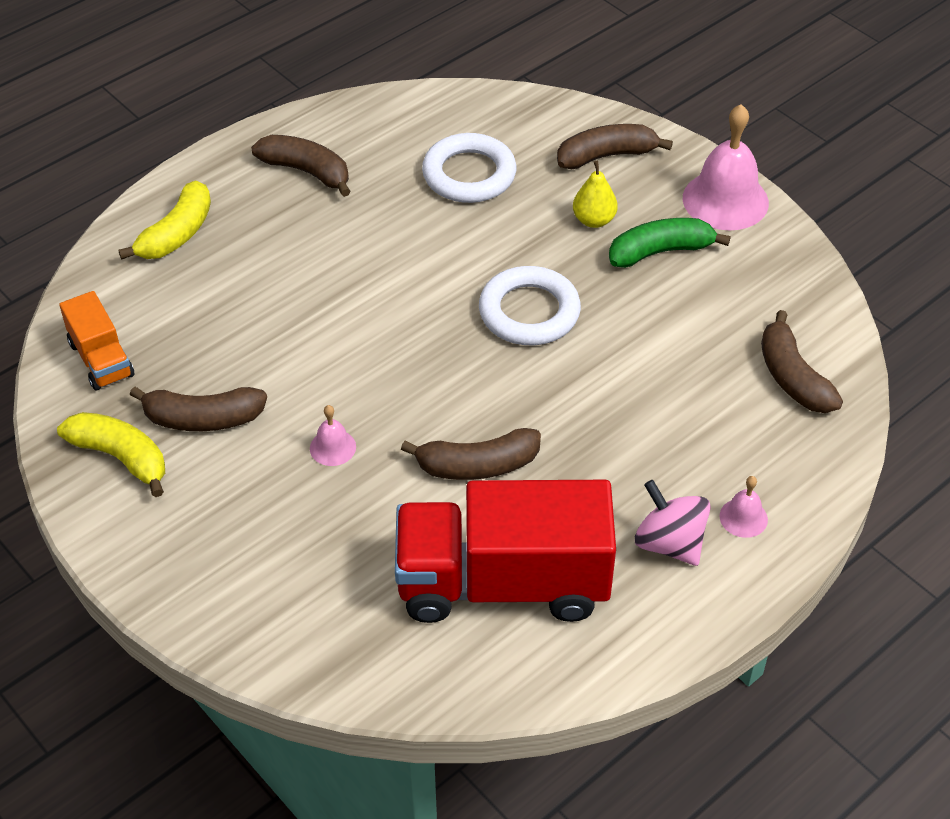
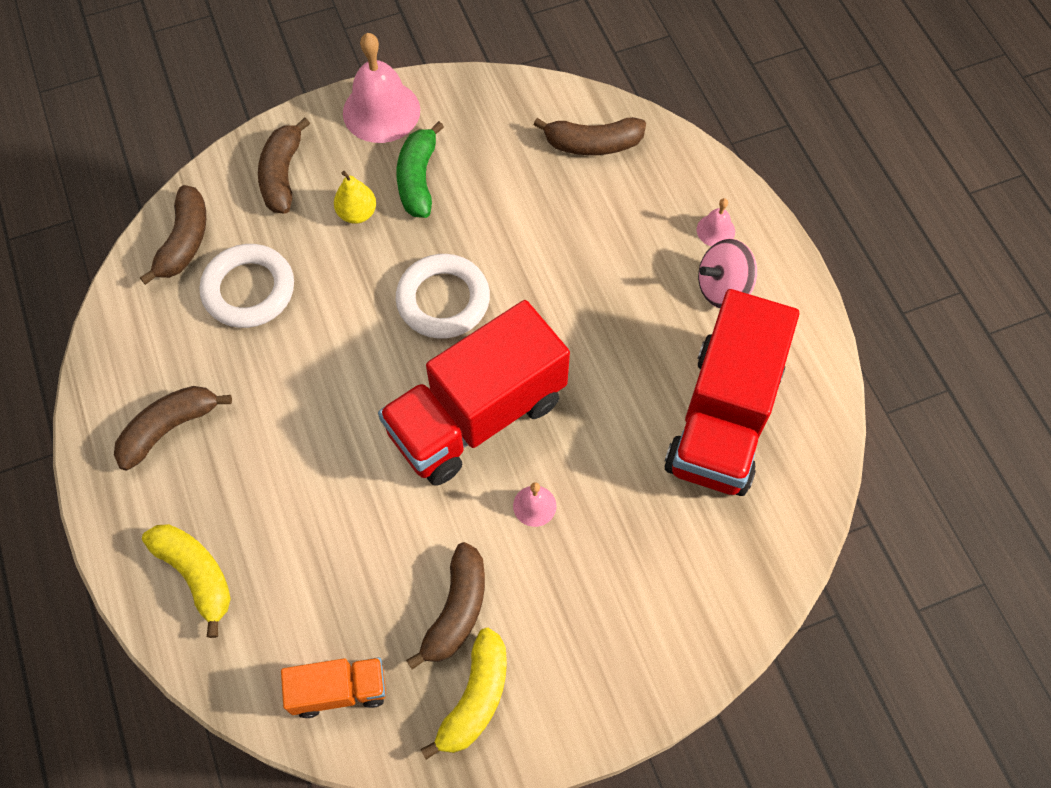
camera: 70 degrees left, 15 degrees up
(121, 457) = (475, 698): yellow banana -> yellow banana turned 150 degrees clockwise
(412, 375) = (477, 416): none -> red truck
(477, 465) = (597, 397): brown banana -> brown banana (184, 242)

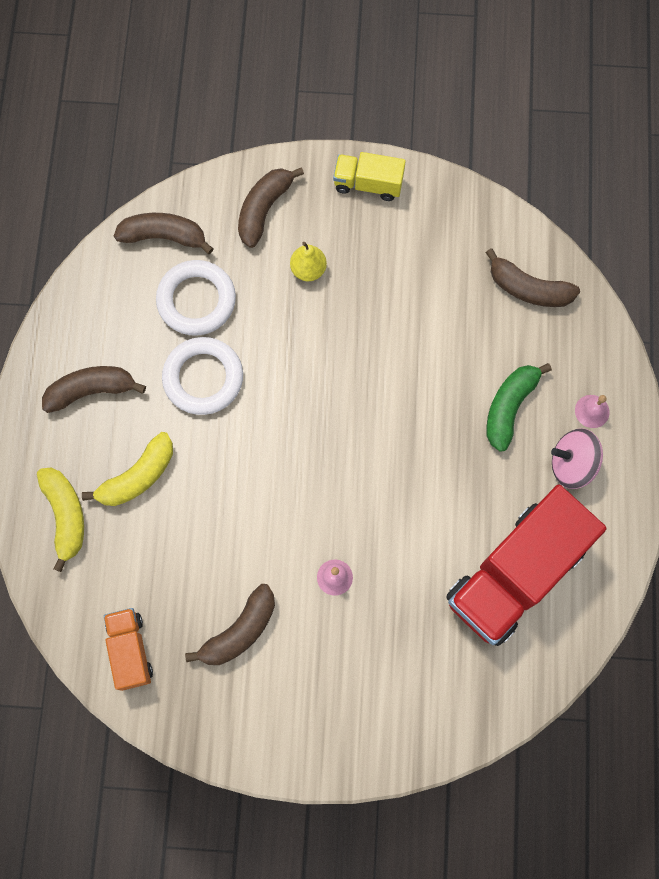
camera: 25 degrees right, 10 degrees up
(184, 242) = (164, 236): brown banana -> brown banana turned 120 degrees counterclockwise
(339, 690) = (130, 650): orange truck -> orange truck turned 120 degrees counterclockwise
(381, 111) = (368, 184): pink bell -> yellow truck
(418, 179) = (370, 259): green banana -> green banana (509, 407)
(443, 300) = (342, 375): white ring -> white ring (203, 378)
(475, 698) = (223, 703): yellow banana -> yellow banana (137, 476)
(477, 416) = (324, 485): red truck -> none

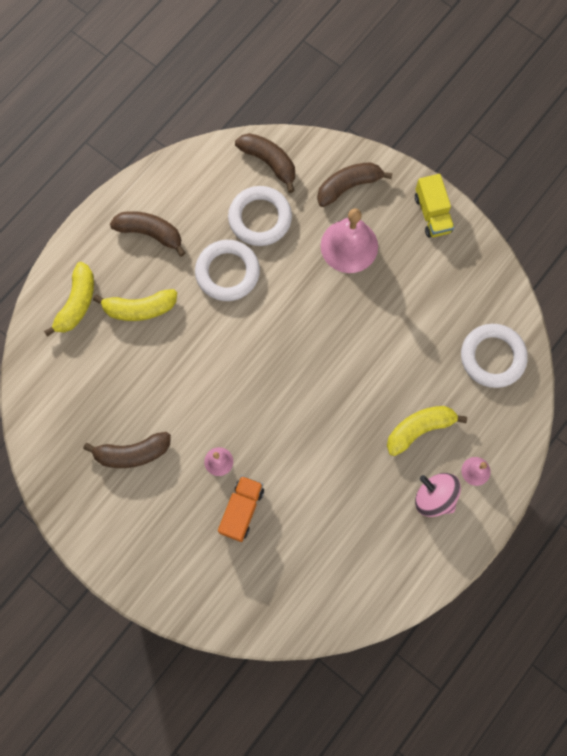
camera: 35 degrees right, 0 degrees up
(130, 650) = (55, 417): orange truck -> orange truck (242, 510)
(308, 269) = (349, 246): yellow pear -> pink bell
(368, 184) = (432, 214): yellow truck -> yellow truck turned 150 degrees counterclockwise
(509, 407) = (419, 429): green banana -> yellow banana
(515, 573) = (341, 544): red truck -> none
(528, 288) = (492, 357): brown banana -> white ring

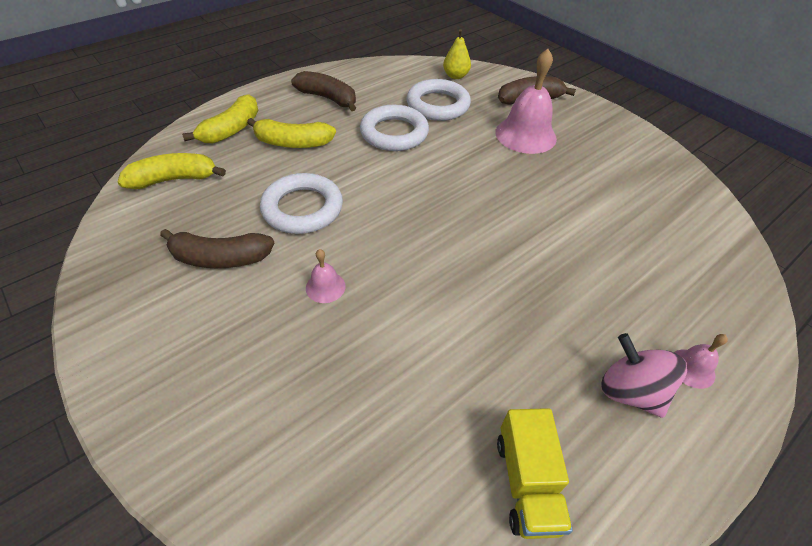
camera: 10 degrees right, 25 degrees down
(242, 510) = (336, 349): orange truck -> none
(269, 162) = (455, 76): brown banana -> yellow pear
(419, 429) = (604, 302): yellow banana -> yellow banana (174, 179)
(432, 214) = (614, 127): yellow truck -> yellow truck (527, 483)
(492, 357) = (698, 247): white ring -> white ring (302, 208)

